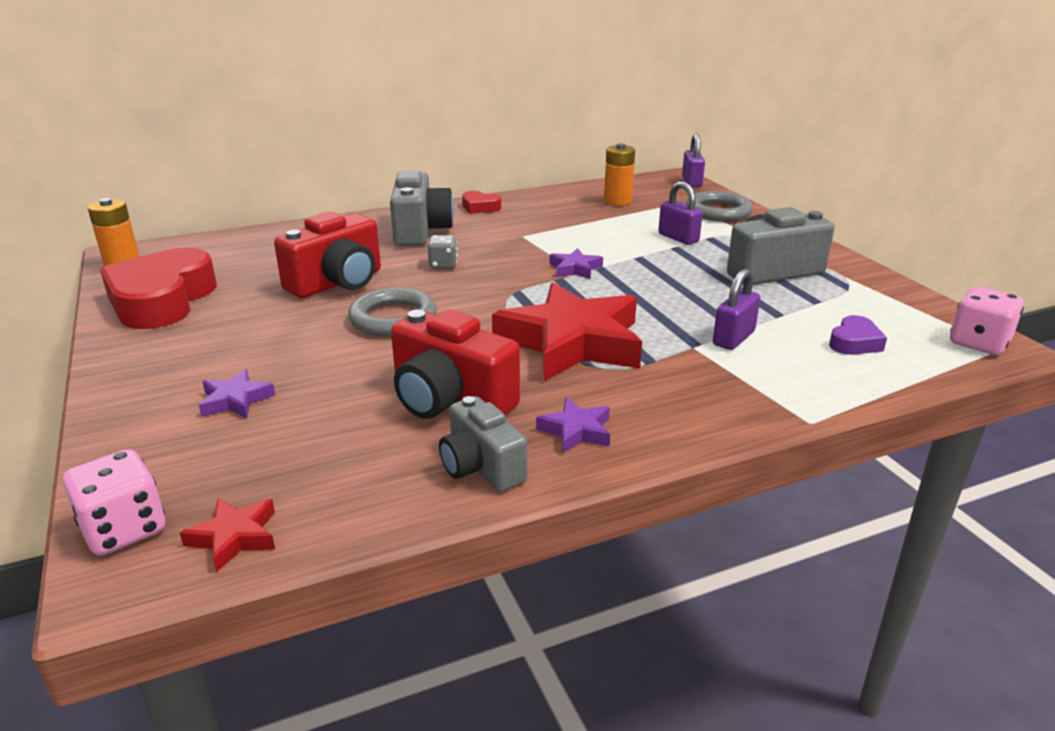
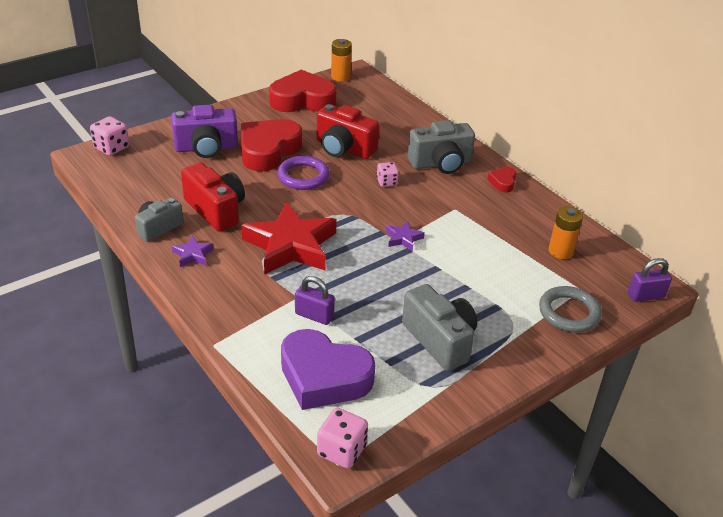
camera: 75 degrees right, 10 degrees up
(234, 537) = (107, 173): red star -> none
(235, 400) = (206, 148): purple star -> purple camera
(295, 341) = (268, 150): none -> red heart
(393, 318) = (303, 176): grey ring -> purple ring
(443, 265) = (386, 182): grey dice -> pink dice
(450, 401) = (216, 210): red camera -> red camera turned 120 degrees clockwise
(678, 238) = (489, 288): purple padlock -> none
(854, 342) = (324, 377): purple heart -> purple heart, size x2.24

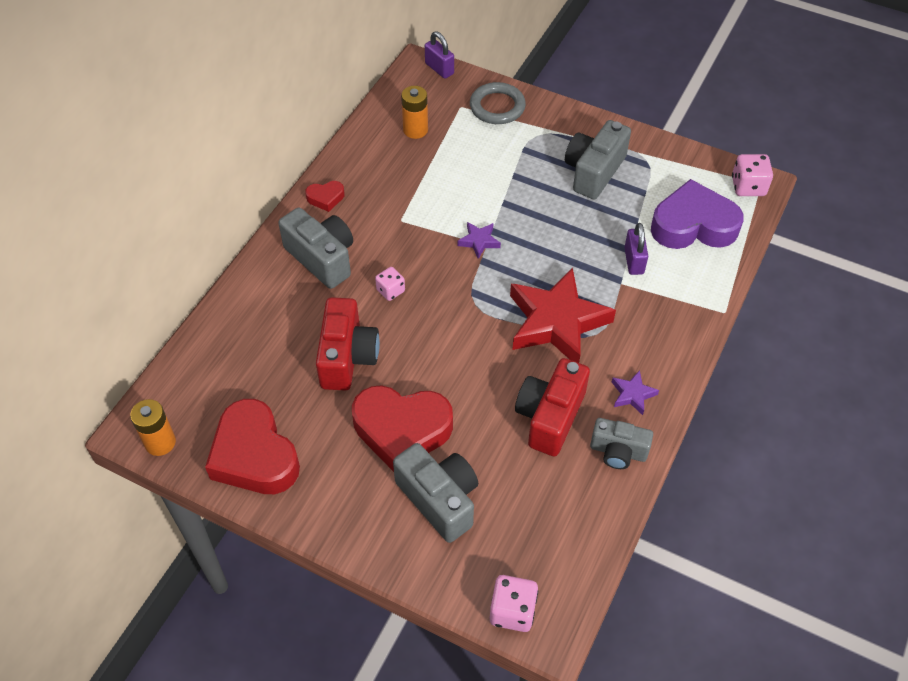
camera: 115 degrees left, 15 degrees up
(206, 148) = (439, 499): purple camera -> grey camera
(303, 176) = (431, 369): purple ring -> none
(324, 377) = (693, 225): purple heart -> purple heart turned 90 degrees counterclockwise

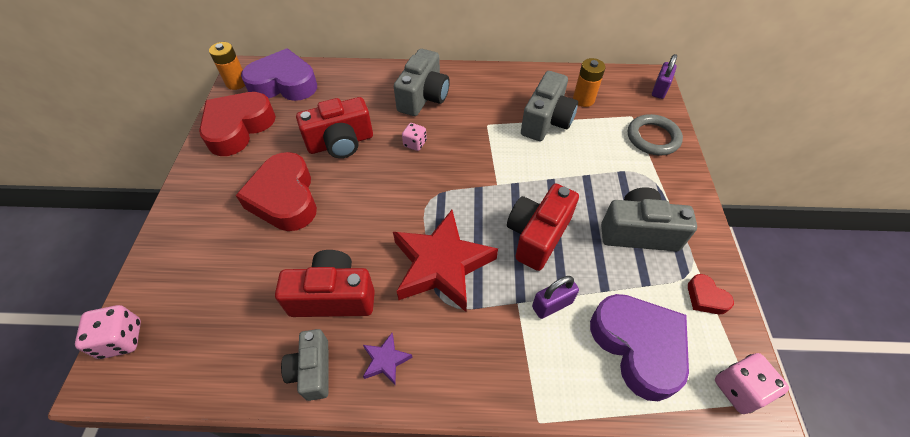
camera: 65 degrees right, 0 degrees up
(200, 389) = (284, 84): none -> purple heart
(325, 198) = (480, 79): red heart -> red heart (705, 298)
(439, 499) = (225, 246): grey camera -> grey camera (546, 121)
(479, 241) = (497, 178): purple star -> none
(561, 240) = (537, 235): none -> red camera

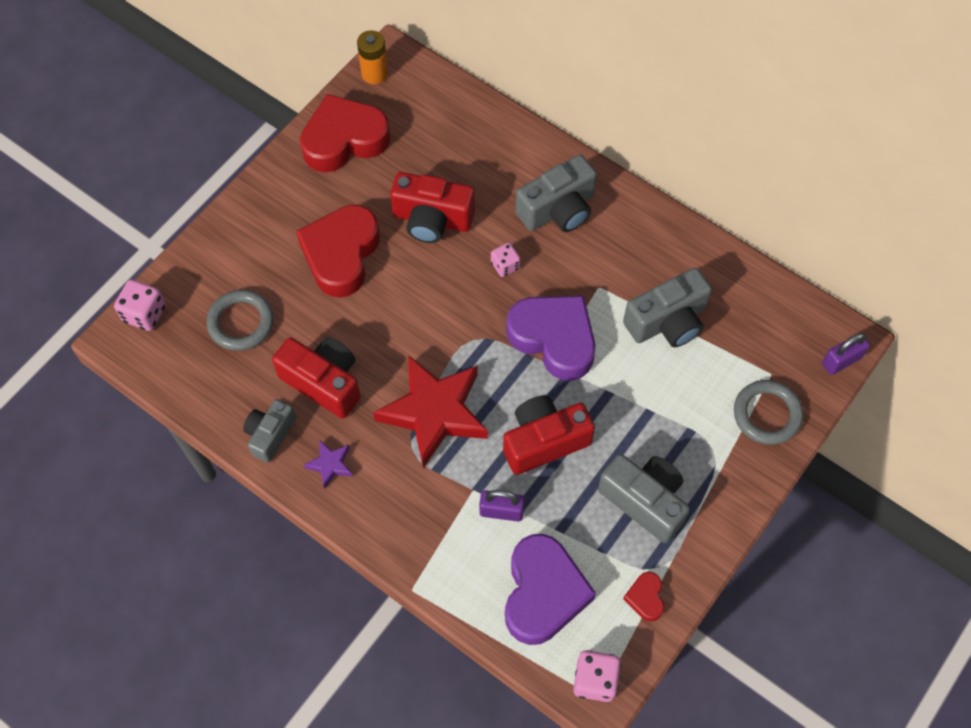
camera: 35 degrees right, 10 degrees up
(226, 293) = (241, 322): none -> grey ring
(284, 84) = (422, 103): purple heart -> purple heart (554, 339)
(583, 99) = (735, 319): orange battery -> none

